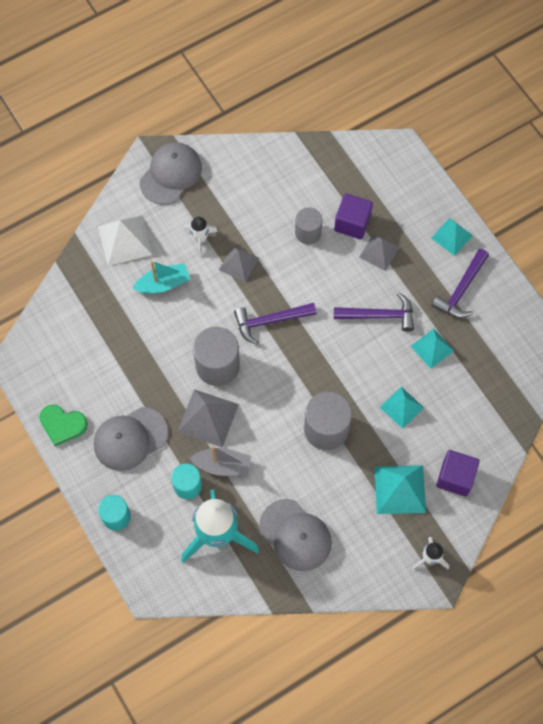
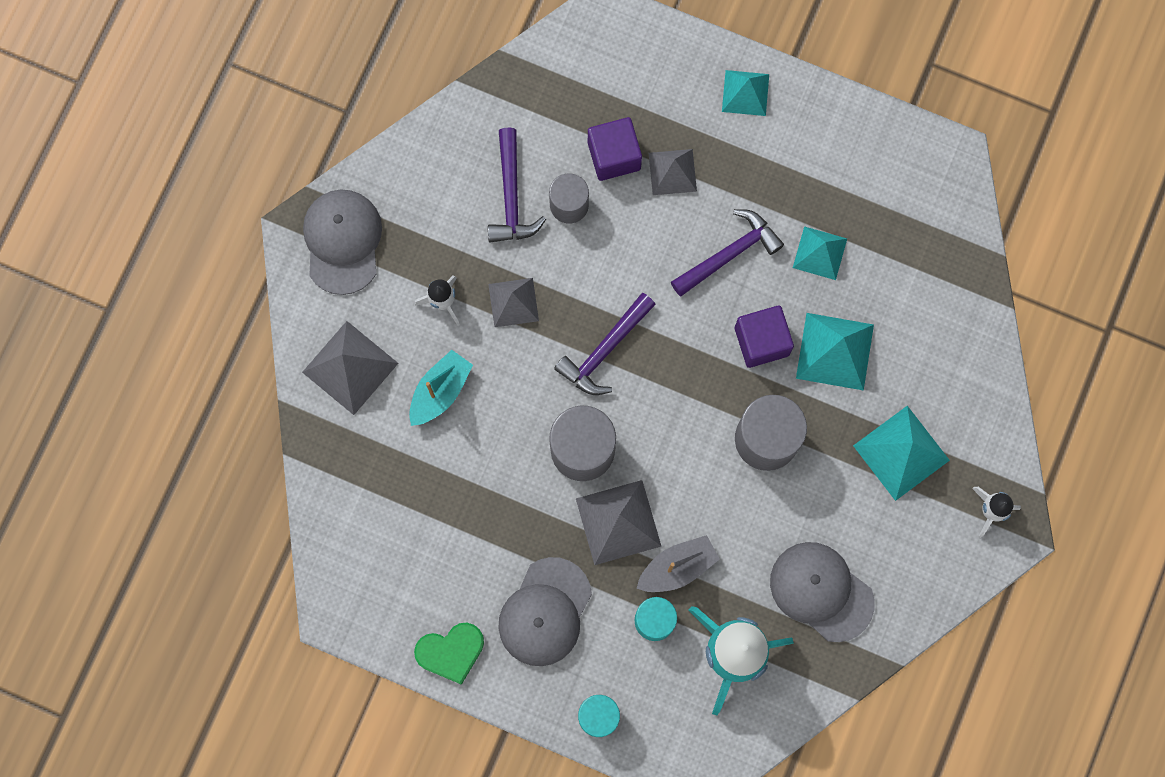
camera: 35 degrees left, 10 degrees up
(125, 240) = (350, 367): white pyramid -> grey pyramid
(295, 535) = (821, 591): grey cap -> grey cap turned 150 degrees counterclockwise
(401, 407) = (835, 351): turquoise pyramid -> turquoise pyramid, size x1.51
(455, 477) = (954, 394): purple cube -> purple cube (761, 341)
(461, 290) = (803, 155): purple hammer -> purple hammer (511, 196)

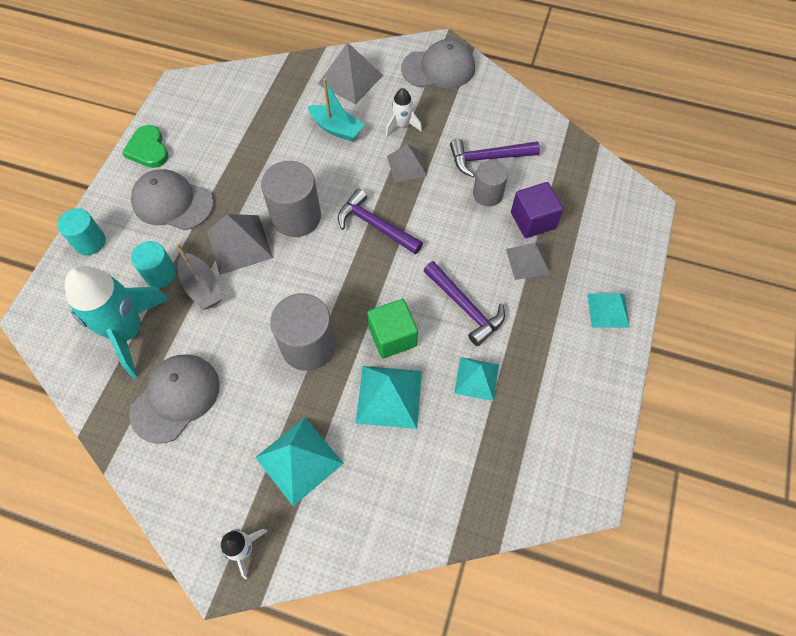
camera: 85 degrees right, 15 degrees down
(761, 341) = (392, 337): purple cube -> green cube

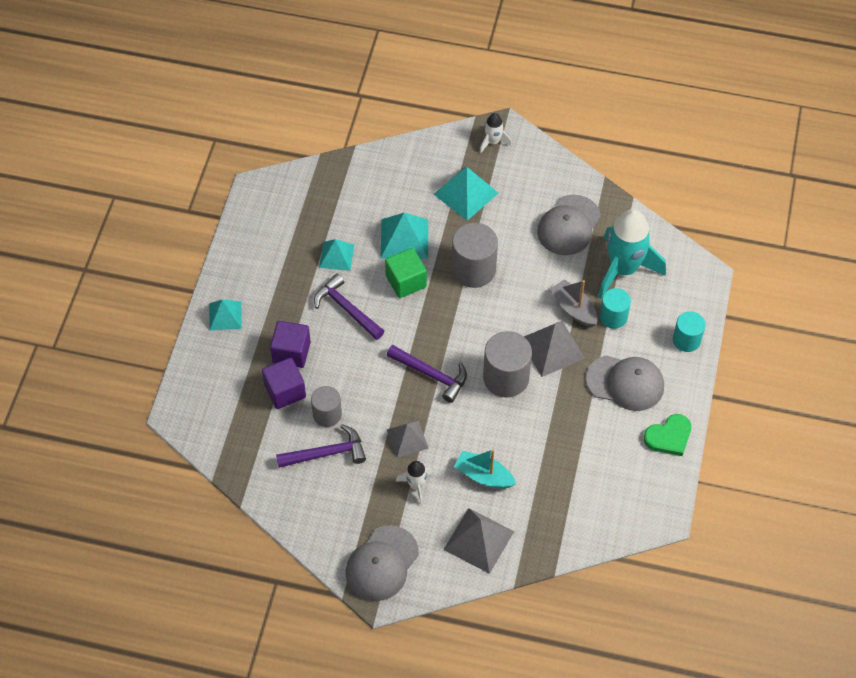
camera: 175 degrees right, 5 degrees down
(148, 149) = (669, 437): green heart -> green heart turned 90 degrees clockwise
(438, 68) = (382, 563): grey cap -> grey cap turned 45 degrees counterclockwise
(528, 261) = (291, 352): grey pyramid -> purple cube

